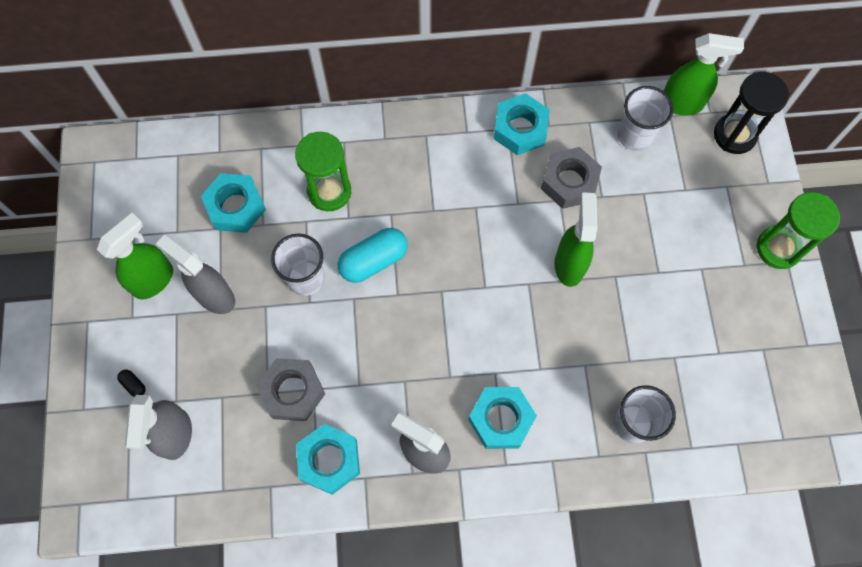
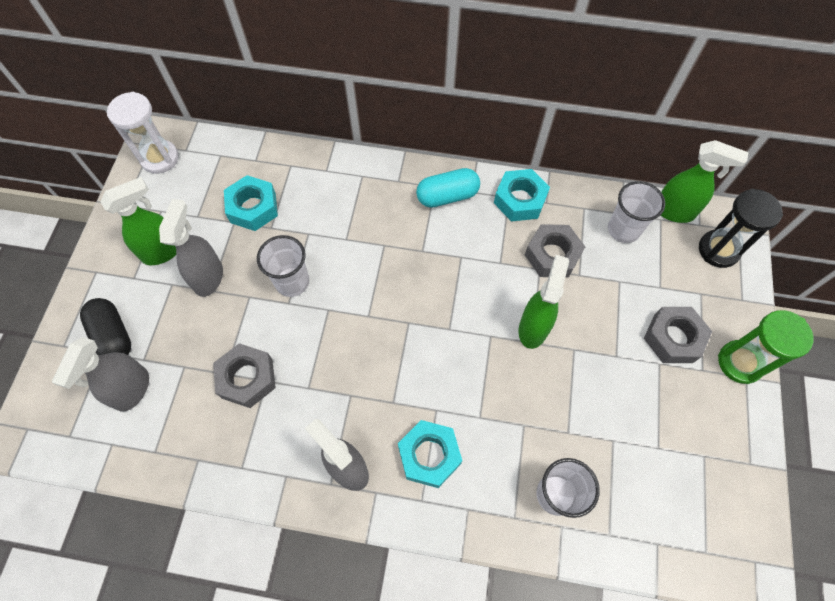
camera: 15 degrees right, 5 degrees down
(110, 175) = (160, 158): none -> white hourglass
(134, 385) = (113, 336): black capsule -> black capsule, size x2.34
(214, 296) = (209, 277): grey spray bottle -> grey spray bottle turned 45 degrees clockwise
(329, 191) = (336, 214): green hourglass -> none
(329, 460) = (259, 450): turquoise nut -> none
(373, 261) = (356, 281): turquoise capsule -> turquoise capsule (447, 196)
(709, 240) = (673, 338): none -> grey nut

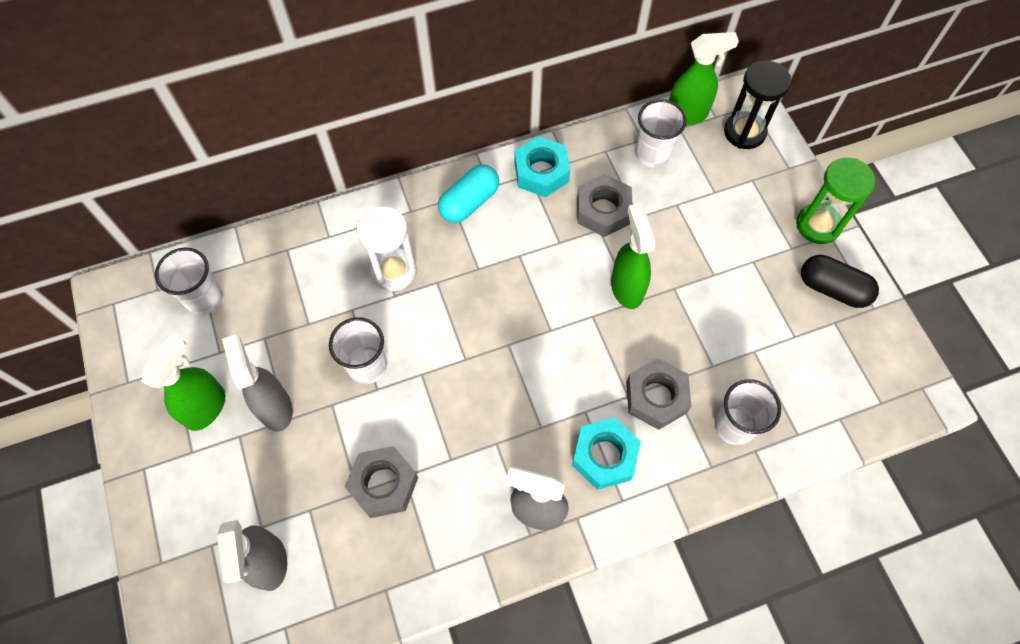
camera: 30 degrees left, 0 degrees up
(113, 336) = (211, 522): black capsule -> black capsule (832, 289)
(160, 158) = (133, 312): white hourglass -> white hourglass (394, 271)
(211, 172) = (204, 298): none -> white cup
(253, 208) = (275, 313): turquoise nut -> none
(673, 338) = (752, 233): grey nut -> grey nut (656, 397)

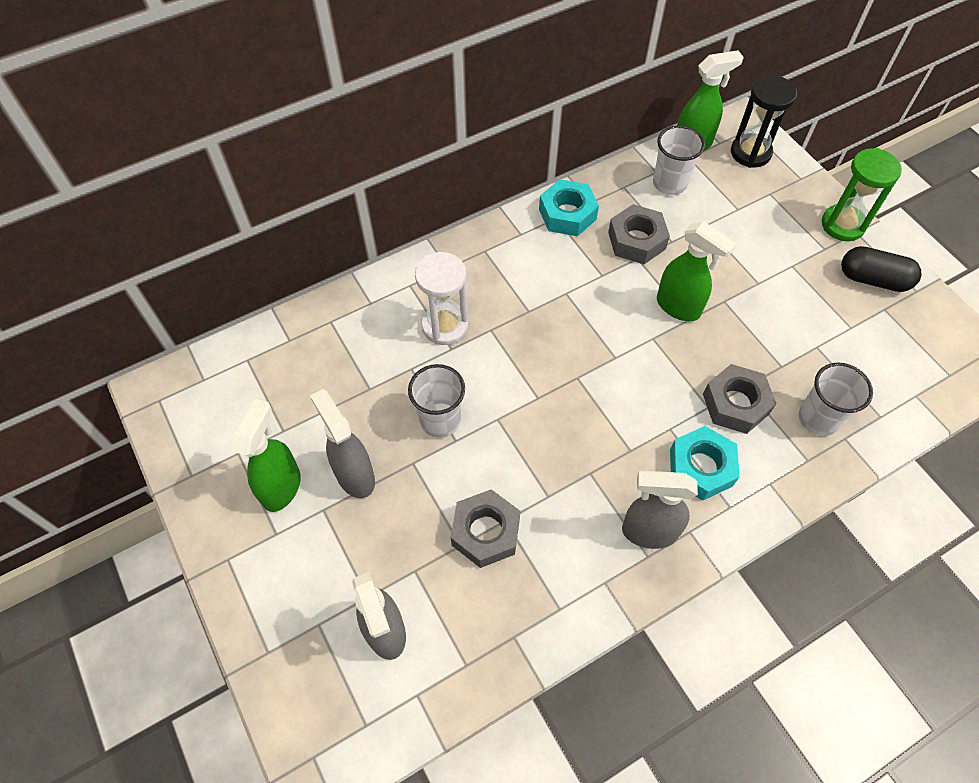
camera: 10 degrees left, 5 degrees down
(204, 298) = (255, 381): white cup -> none
(469, 202) = (504, 251): turquoise capsule -> none
(626, 288) = (678, 307): green spray bottle -> green spray bottle turned 150 degrees clockwise

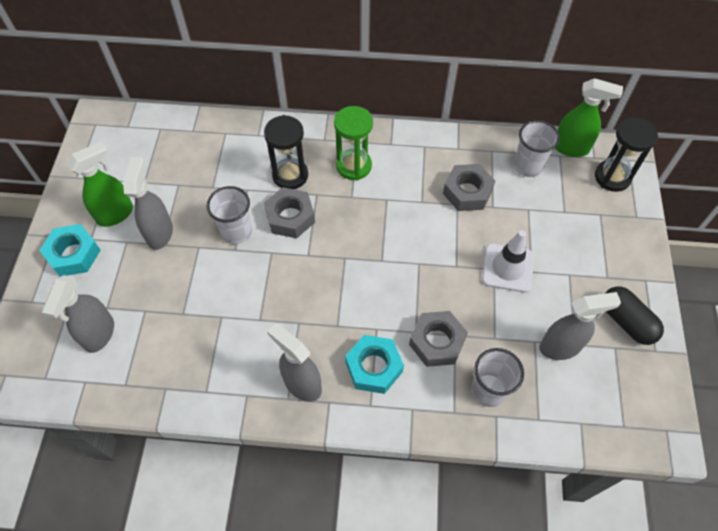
camera: 35 degrees right, 0 degrees up
(445, 326) = (290, 175): white hourglass -> black hourglass
(485, 532) = (203, 316): grey nut -> grey nut (290, 217)
(567, 214) = (434, 148): turquoise nut -> turquoise nut (73, 254)
(678, 307) = (456, 254): green spray bottle -> none
(735, 292) = (507, 268): none -> white traffic cone
(842, 225) = (639, 268): green hourglass -> green hourglass (353, 166)
(842, 337) = (560, 347): none -> grey spray bottle

